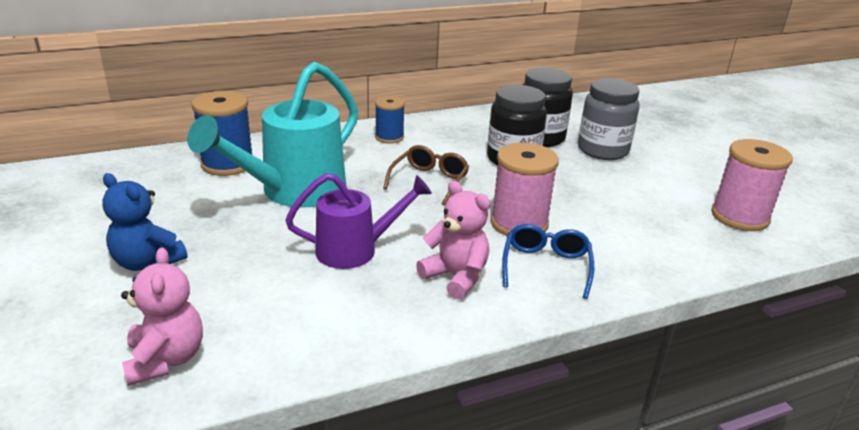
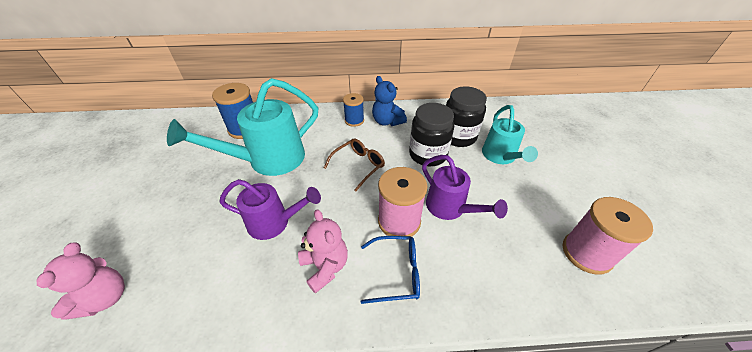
camera: 20 degrees right, 15 degrees up
(147, 262) = (151, 205): blue teddy bear -> blue teddy bear (387, 121)
(546, 267) = (396, 272): blue glasses -> blue glasses turned 60 degrees clockwise
(572, 203) = (450, 208): none -> purple watering can
(603, 150) = (500, 157): grey jar -> turquoise watering can

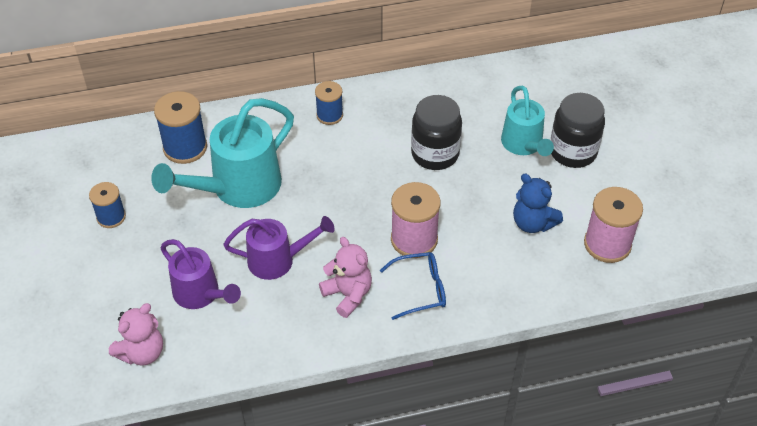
camera: 10 degrees left, 5 degrees up
(105, 297) = (142, 352): pink teddy bear -> pink teddy bear turned 45 degrees clockwise
(164, 169) = (111, 217): none -> blue spool
(358, 166) = (352, 181): brown glasses -> none
(387, 121) = (374, 111): blue teddy bear -> blue teddy bear (533, 223)
(450, 208) = (468, 217): purple watering can -> purple watering can (201, 294)
(458, 136) = (470, 123): black jar -> black jar (573, 152)

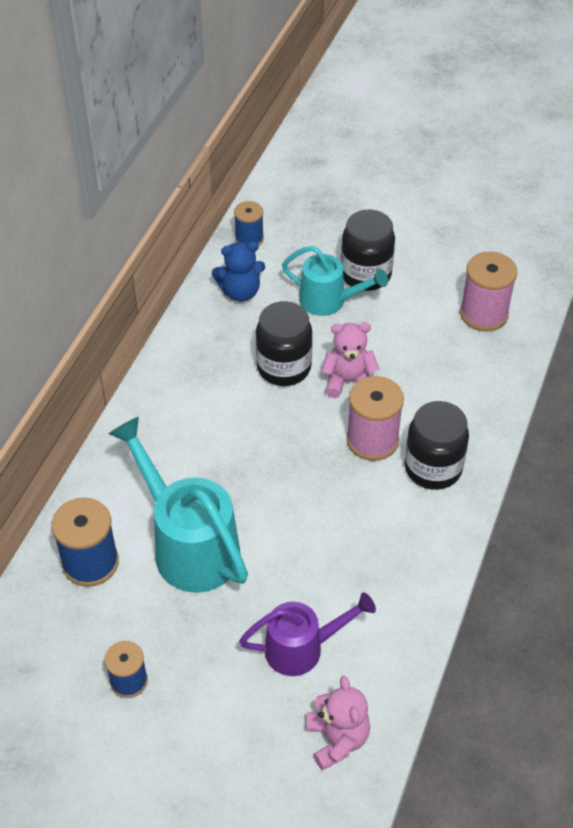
camera: 55 degrees left, 0 degrees up
(237, 188) = (188, 545): turquoise watering can -> turquoise watering can turned 150 degrees clockwise
(278, 260) = (311, 559): purple watering can -> none
(329, 115) = (161, 418): blue spool -> blue spool (249, 239)
(348, 294) = (397, 525): pink teddy bear -> pink teddy bear (348, 381)
(420, 289) = (433, 468): blue glasses -> black jar
(533, 223) = (422, 347): blue teddy bear -> blue teddy bear (240, 292)

